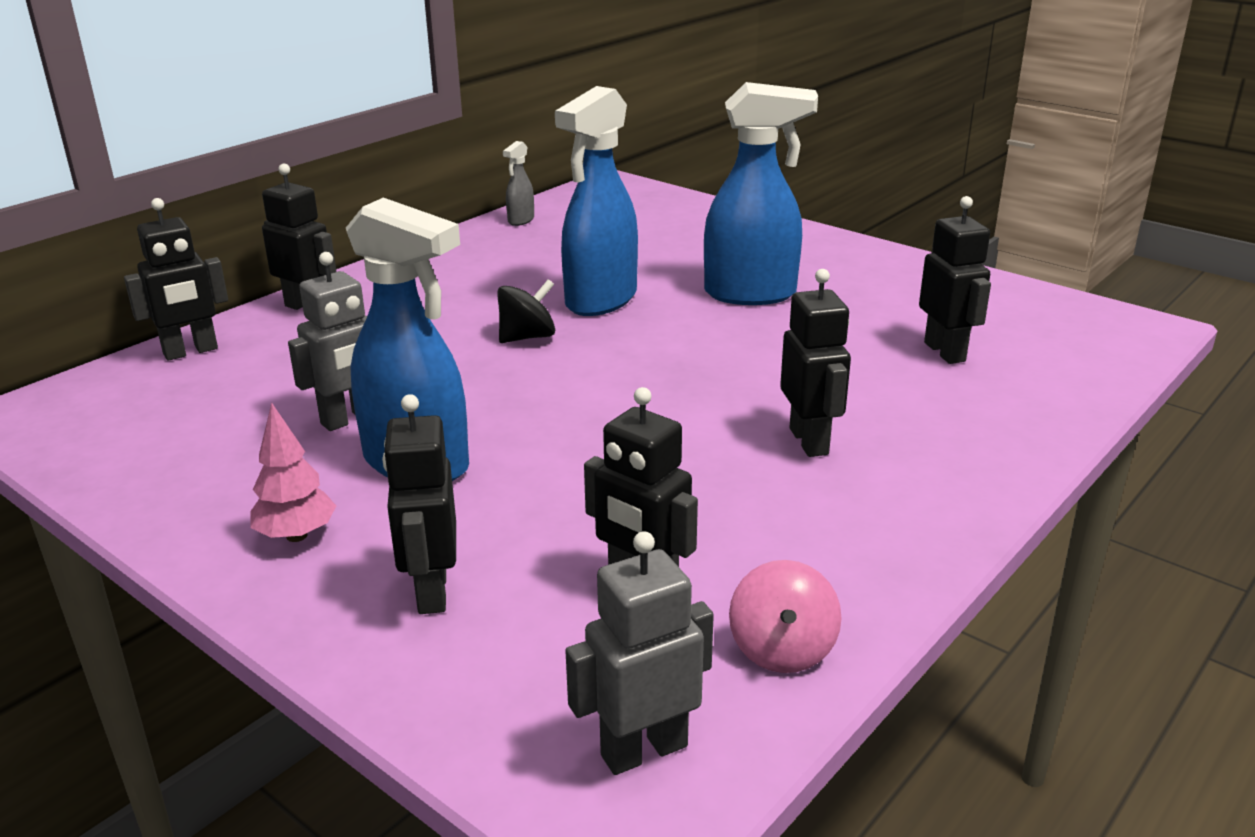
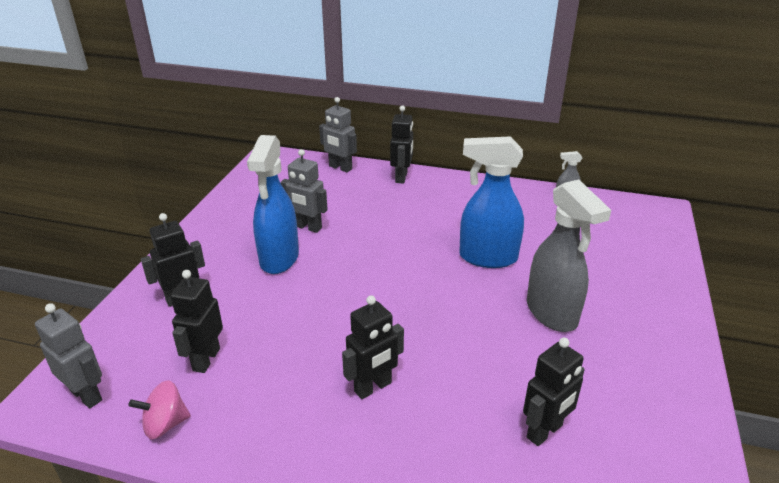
camera: 65 degrees right, 5 degrees up
(191, 352) = (340, 168): black robot -> grey robot
(296, 536) = (211, 249): pink tree -> none
(527, 337) = (422, 248): black spinning top -> none
(751, 294) = (552, 313): blue spray bottle -> grey spray bottle

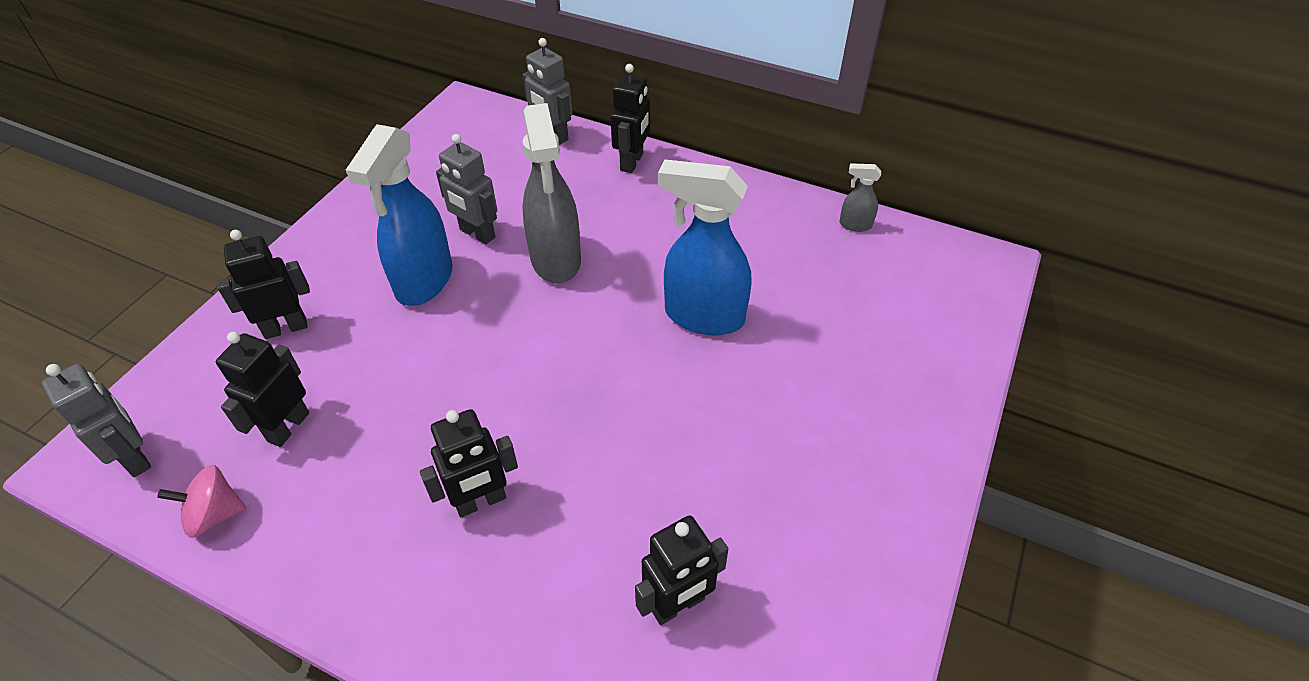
camera: 10 degrees right, 15 degrees up
(552, 313) = (758, 422): grey spray bottle -> grey spray bottle (556, 260)

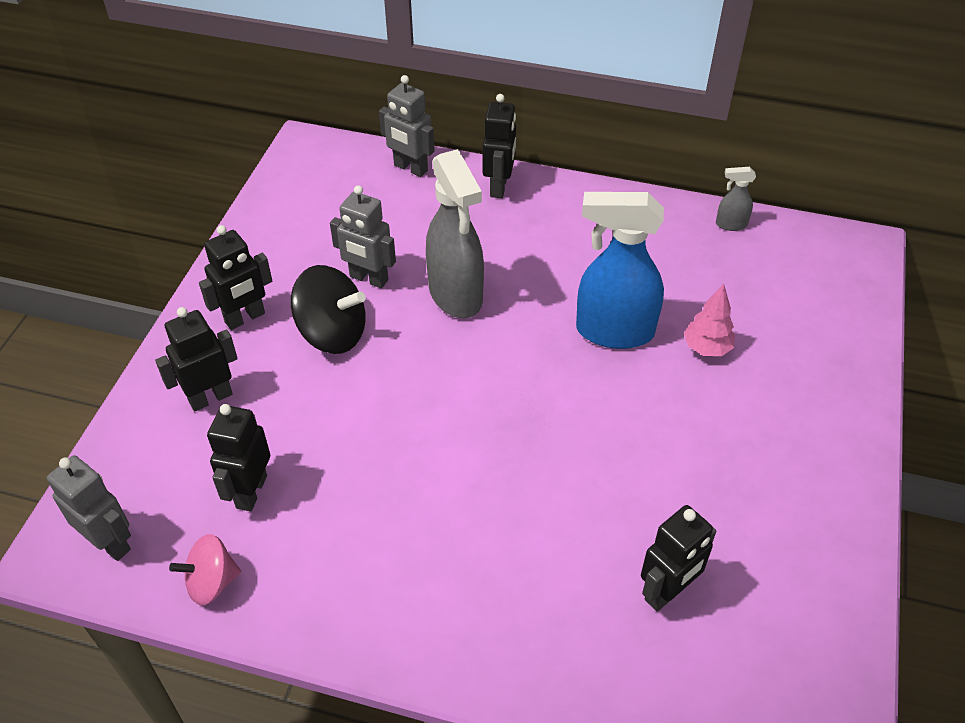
camera: 10 degrees left, 0 degrees up
(424, 281) = (332, 333): blue spray bottle -> black spinning top
(481, 502) = (461, 532): black robot -> black robot (245, 318)
(795, 346) = (707, 348): none -> pink tree

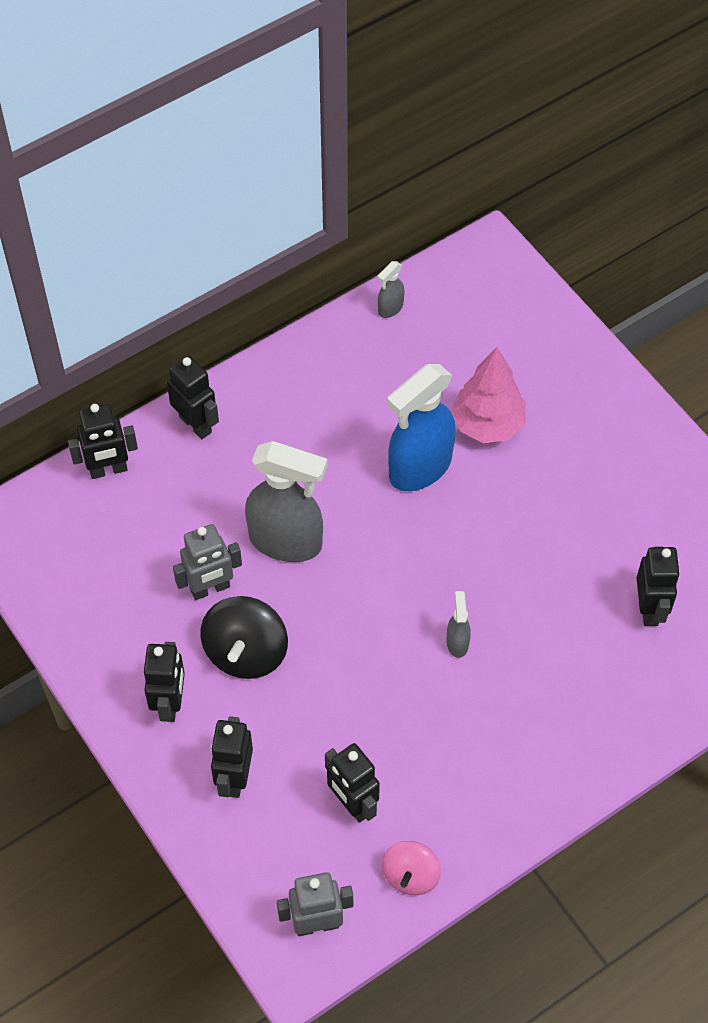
camera: 50 degrees left, 10 degrees up
(332, 333) = (246, 652): black spinning top -> black spinning top turned 135 degrees clockwise
(410, 168) = (108, 470): grey robot -> black robot
(478, 463) = (457, 642): none -> grey spray bottle
(707, 348) = (488, 424): pink tree -> pink tree, size x1.61

